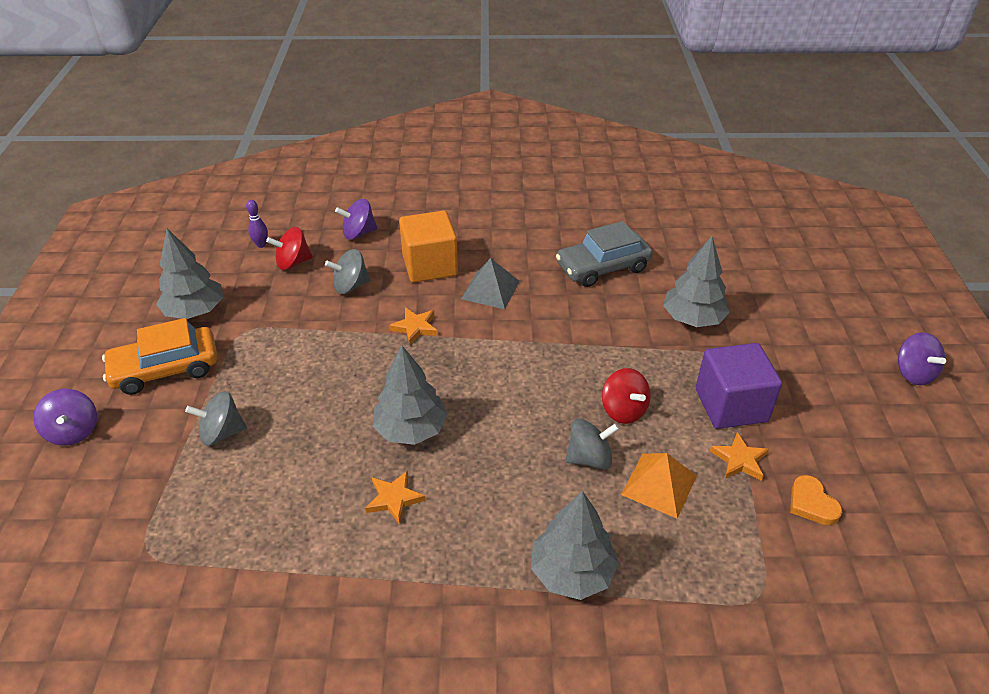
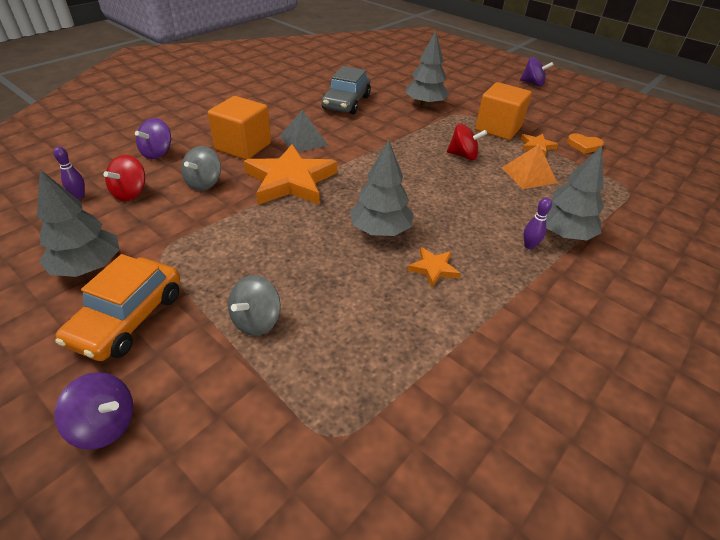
camera: 50 degrees left, 0 degrees up
(415, 327) = (290, 181): orange star -> orange star, size x2.22
(513, 553) = (529, 246): none -> purple bowling pin
(589, 458) = (485, 183): grey spinning top -> none
(731, 405) = (498, 128): purple cube -> orange cube

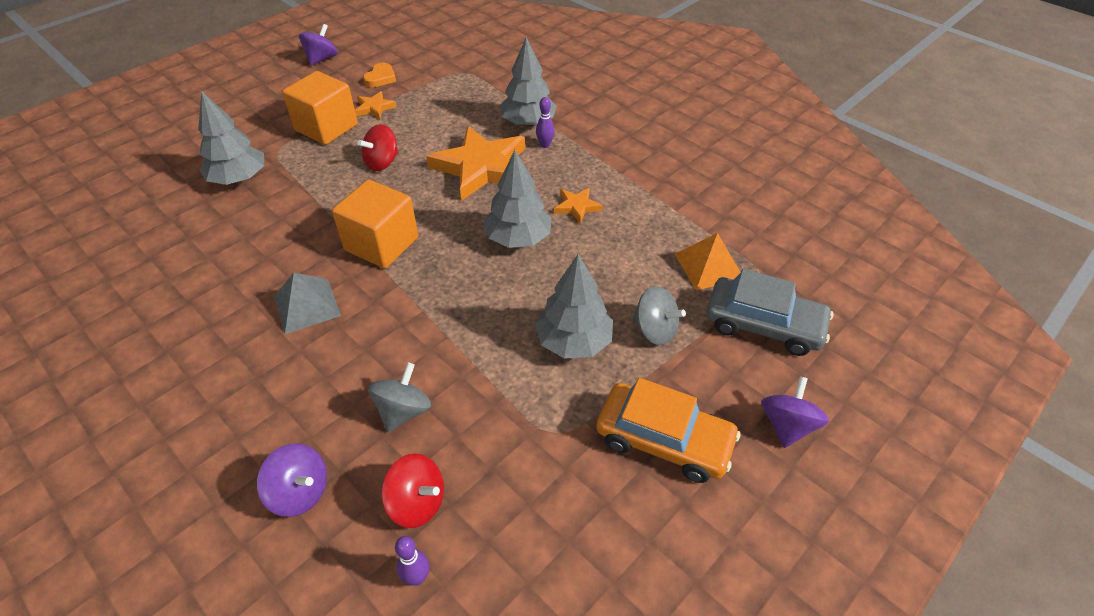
camera: 85 degrees left, 5 degrees up
(88, 266) = (583, 508): grey tree -> grey tree (573, 341)
(204, 183) = (403, 411): grey spinning top -> grey spinning top turned 90 degrees counterclockwise
(243, 146) = (307, 375): orange cube -> orange cube (381, 244)
(290, 181) = (412, 315): orange star -> orange star (481, 167)
(346, 102) = (201, 258): grey car -> grey car (763, 325)
(463, 155) = (382, 163): red spinning top -> red spinning top turned 150 degrees counterclockwise
(529, 175) = (430, 124): orange pyramid -> orange pyramid (709, 266)
(532, 83) = (217, 81): purple spinning top -> purple spinning top (322, 59)

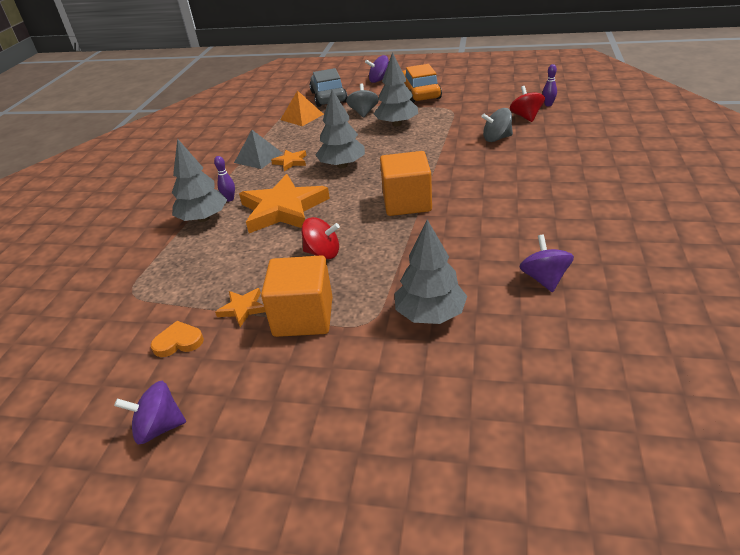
camera: 120 degrees left, 10 degrees down
(300, 492) = (569, 137): purple spinning top -> purple spinning top (544, 279)
(307, 305) = (488, 196): grey pyramid -> grey pyramid (258, 158)

